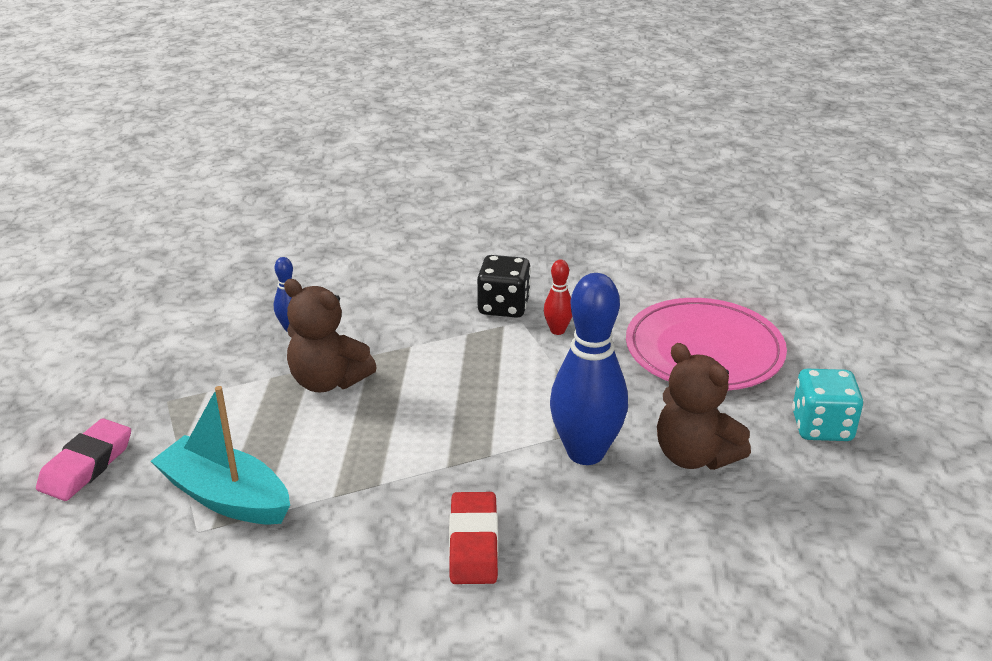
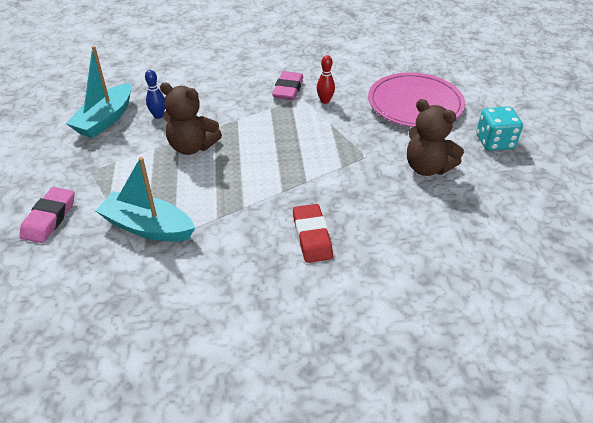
camera: 10 degrees left, 10 degrees up
(211, 325) = (105, 119): none -> turquoise boat
(503, 306) = (288, 89): black dice -> pink eraser
(585, 453) = (363, 173): blue bowling pin -> none

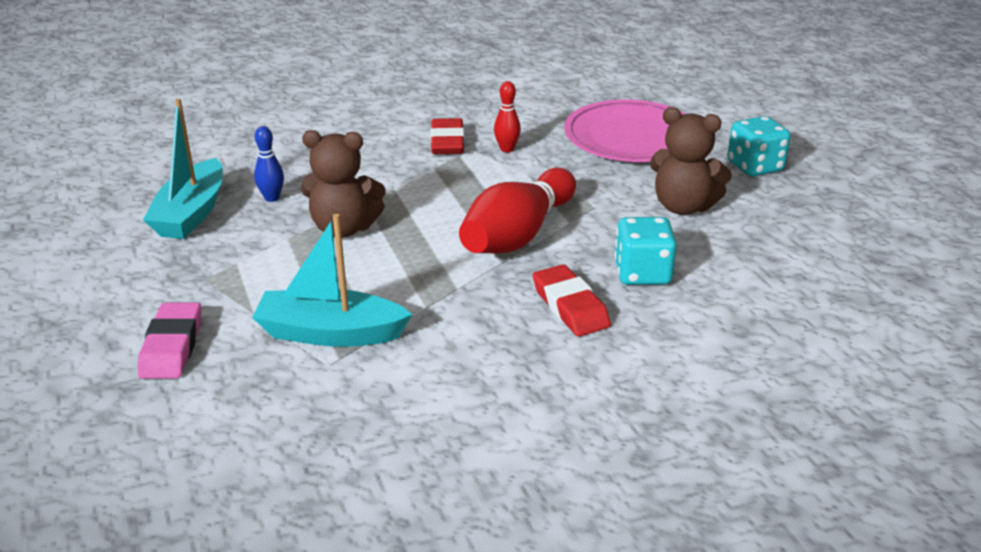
camera: 15 degrees left, 10 degrees down
(288, 89) = (447, 142): pink eraser -> red eraser
(302, 171) = (518, 235): none -> red bowling pin
(374, 218) = (642, 273): none -> turquoise dice

